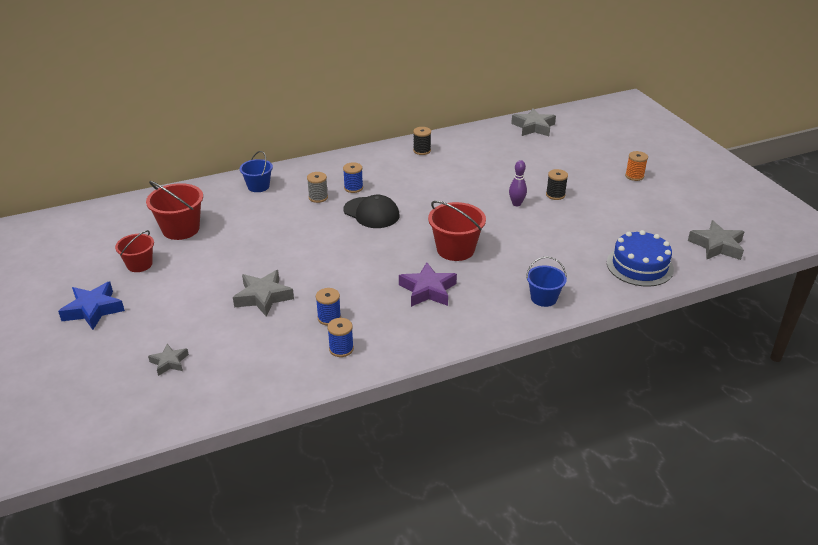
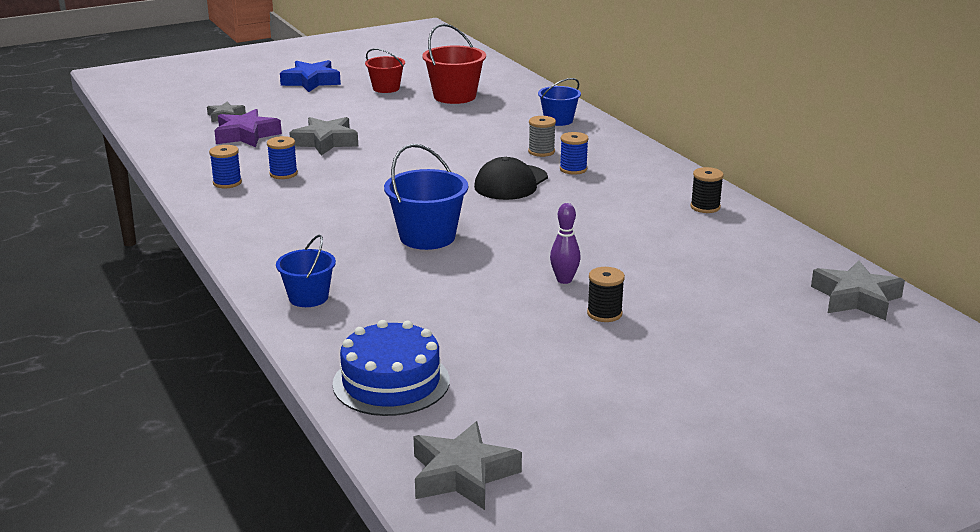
camera: 85 degrees right, 10 degrees down
(428, 290) = (333, 222): purple star -> purple star (246, 135)
(455, 249) = (427, 237): red bucket -> blue bucket
(634, 176) = (709, 399): orange spool -> none

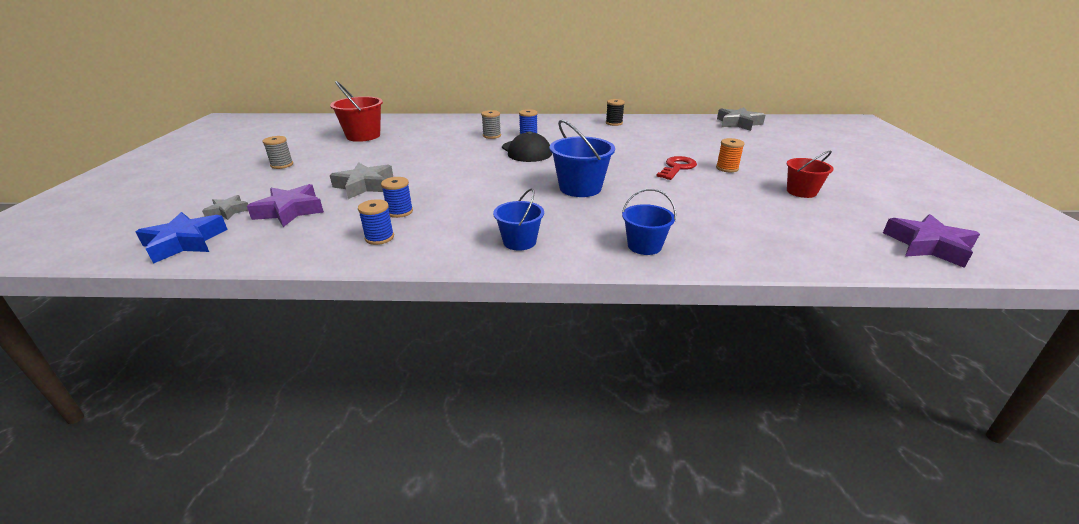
camera: 60 degrees left, 5 degrees up
(311, 82) = (233, 167): blue star -> blue star (185, 242)
(337, 95) = (282, 165): none -> grey spool
(386, 88) = (305, 149): red bucket -> red bucket (801, 192)
(391, 382) = (797, 243): blue cake -> none
(462, 474) = (928, 246): grey star -> purple star
(558, 120) = (453, 123): blue bucket -> blue bucket (519, 242)
(564, 280) = (677, 168): purple bowling pin -> red key
(604, 313) = (727, 168): black spool -> orange spool

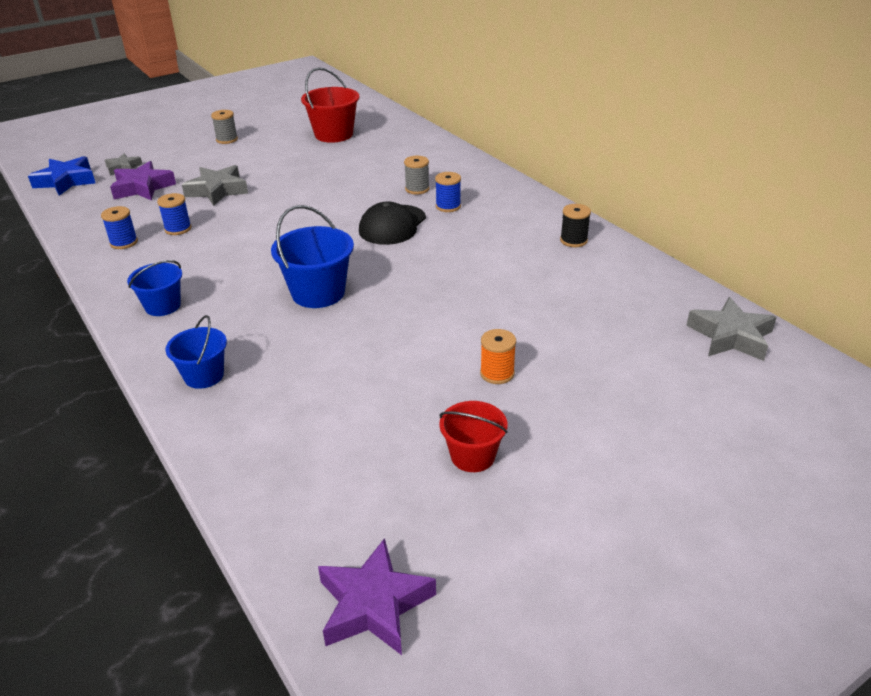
camera: 55 degrees right, 5 degrees up
(677, 168) = (453, 335): red key -> none

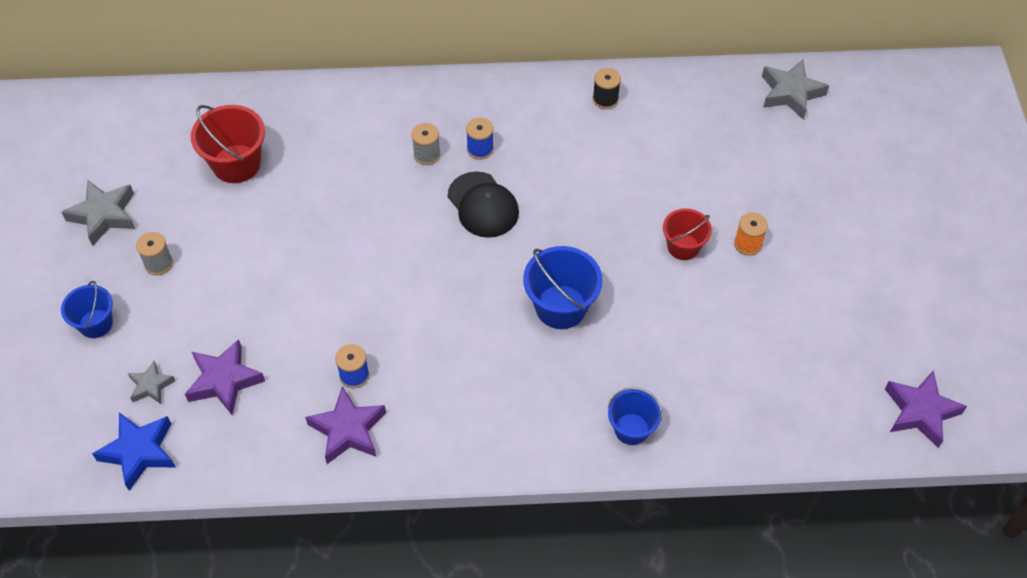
camera: 60 degrees left, 20 degrees up
(124, 242) = (348, 430): blue spool -> purple star
(162, 306) = (500, 429): blue bucket -> blue bucket (95, 323)
(217, 190) = (291, 315): grey star -> grey star (104, 215)
(473, 456) = (824, 302): red bucket -> red bucket (683, 247)

